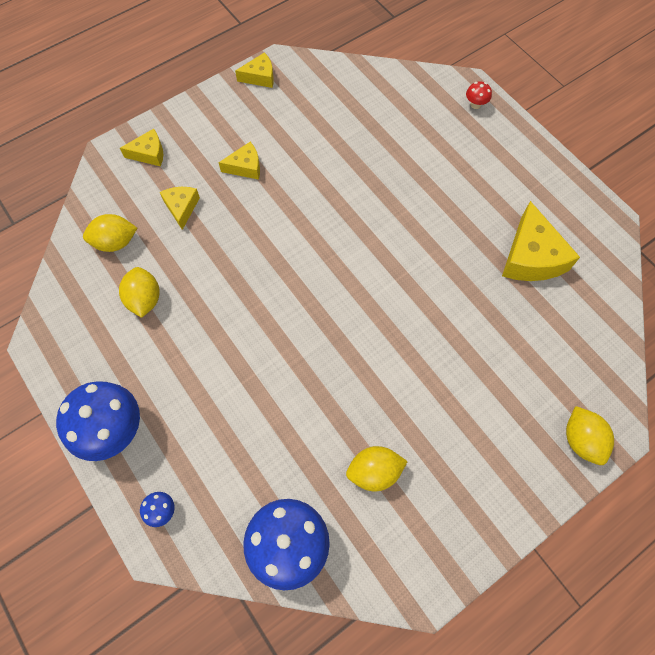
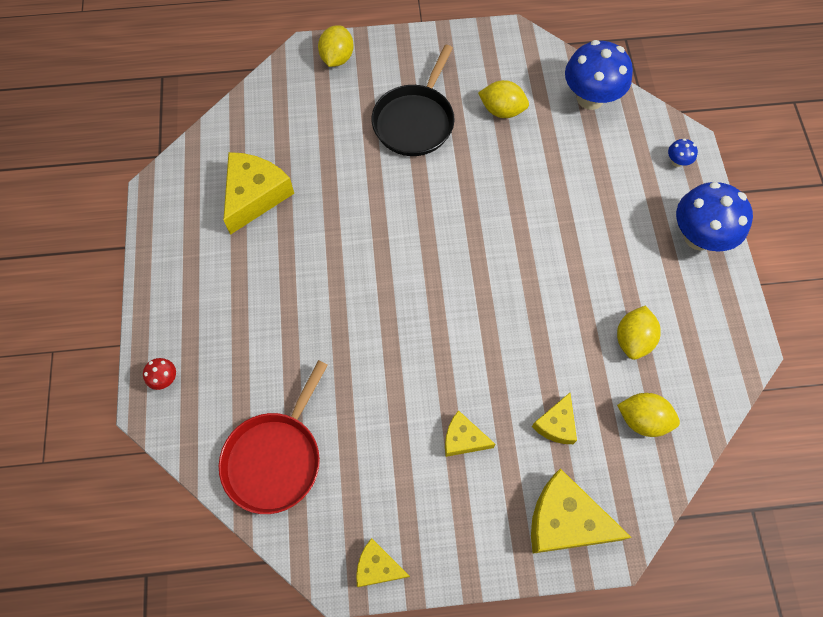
camera: 150 degrees left, 0 degrees up
(149, 153) = (565, 520): yellow cheese -> yellow cheese, size x1.78
(365, 98) = (275, 458): none -> red pan
(451, 408) = (415, 121): none -> black pan

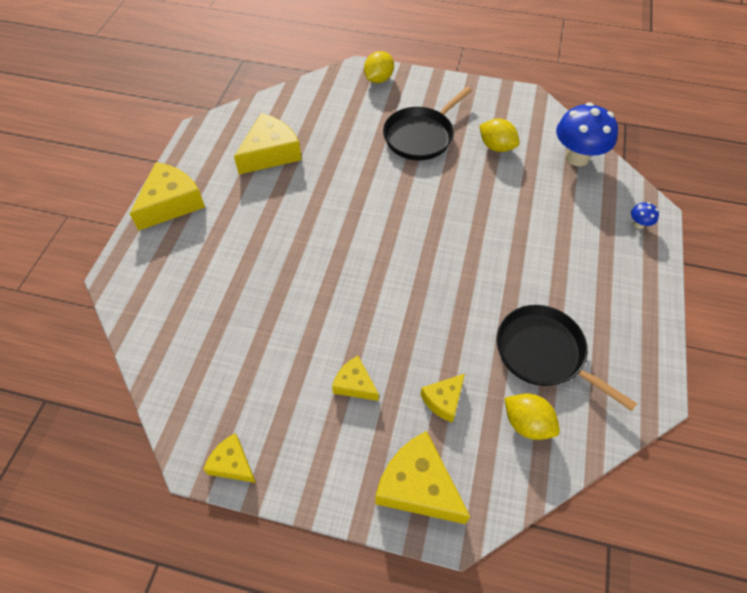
camera: 20 degrees right, 10 degrees down
(165, 379) = (137, 259): red mushroom -> none
(170, 296) = (171, 203): none -> yellow cheese
(275, 458) = (190, 346): red pan -> none
(632, 339) = (543, 353): yellow lemon -> black pan
(698, 237) = (638, 288): blue mushroom -> none

